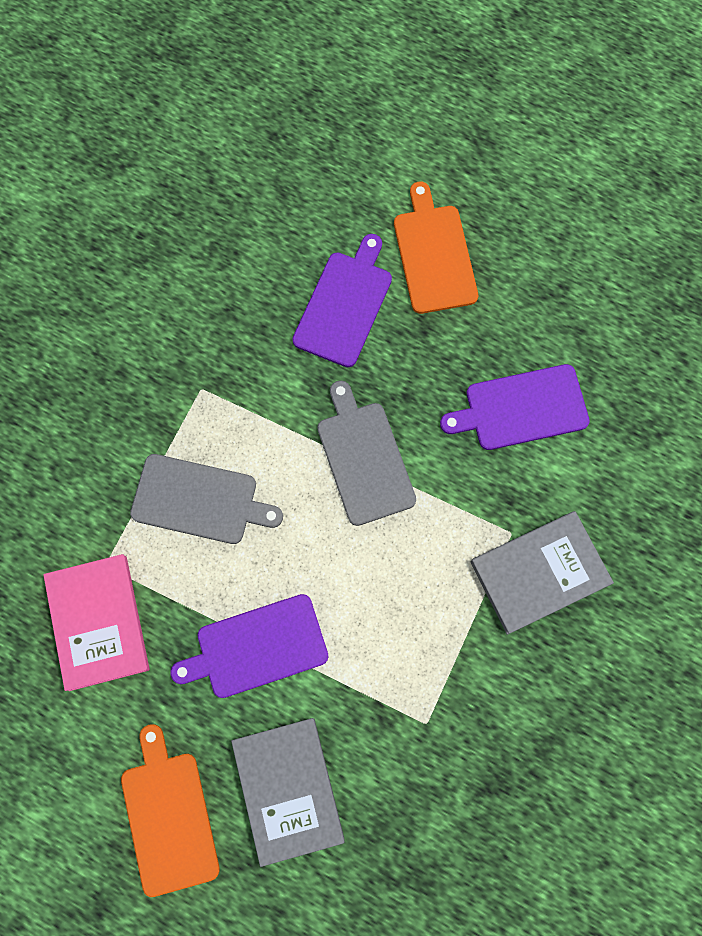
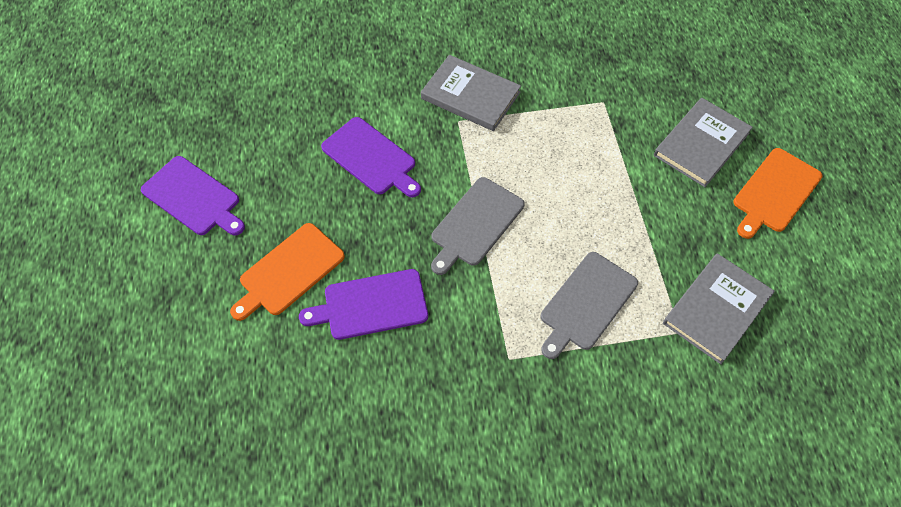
camera: 125 degrees left, 15 degrees down
(98, 622) = (716, 309): pink book -> grey book
(199, 500) = (586, 303): grey cutting board -> grey cutting board turned 120 degrees counterclockwise
(257, 647) = (644, 209): purple cutting board -> purple cutting board (193, 198)

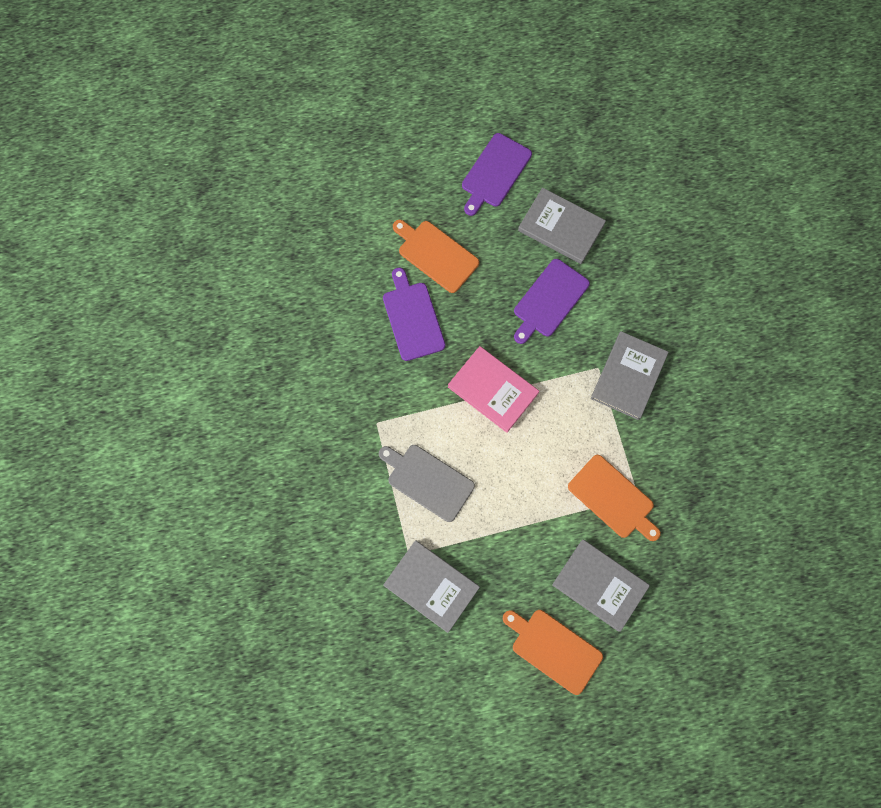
camera: 85 degrees right, 15 degrees up
(282, 138) = (561, 227): none -> grey book
(475, 224) = (493, 390): grey cutting board -> pink book
(606, 123) = (613, 498): none -> orange cutting board

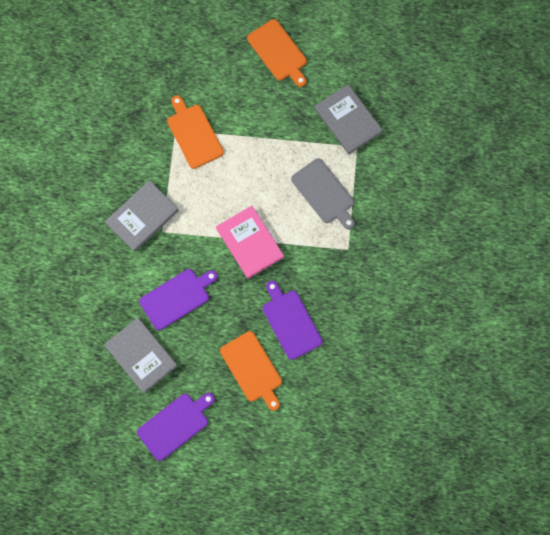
camera: 160 degrees left, 0 degrees up
(412, 318) = (290, 322): purple cutting board -> purple cutting board turned 150 degrees clockwise
(600, 585) = (229, 81): grey book -> none

